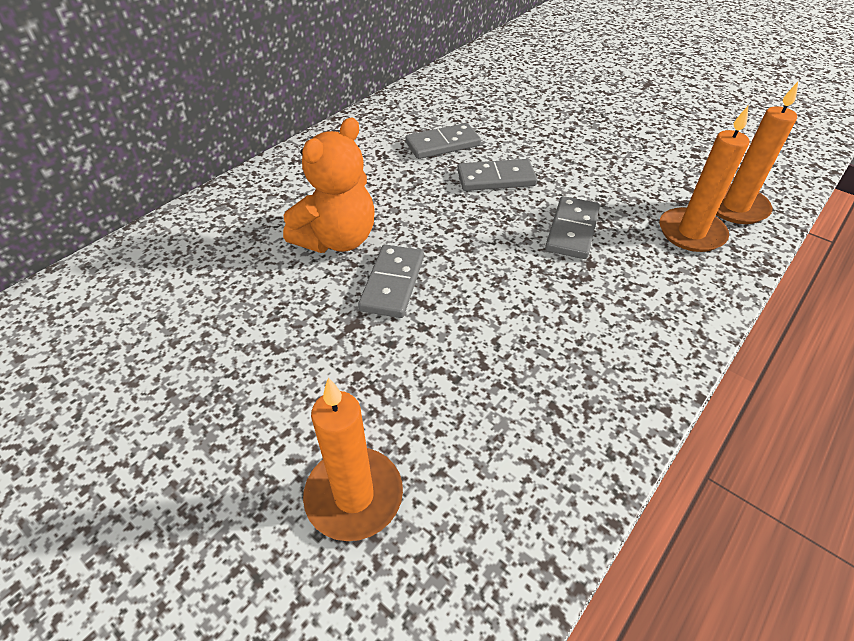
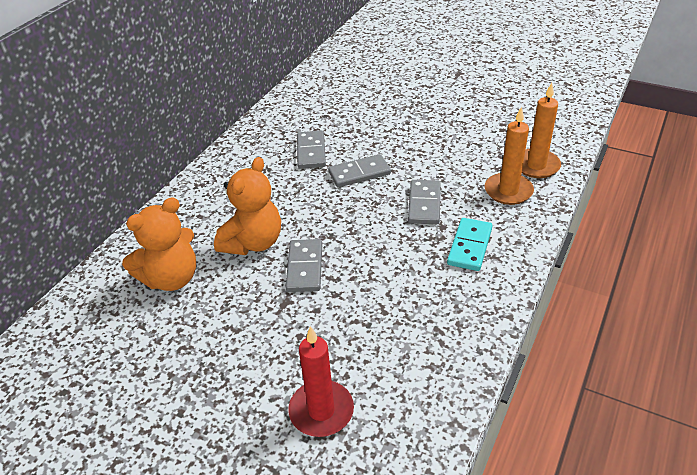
camera: 10 degrees left, 5 degrees down
(221, 265) = (171, 278): none -> orange teddy bear
(354, 496) = (321, 411): orange candle -> red candle
(443, 144) = (311, 152): grey domino -> grey domino turned 60 degrees counterclockwise
(624, 296) = (469, 246): none -> turquoise domino

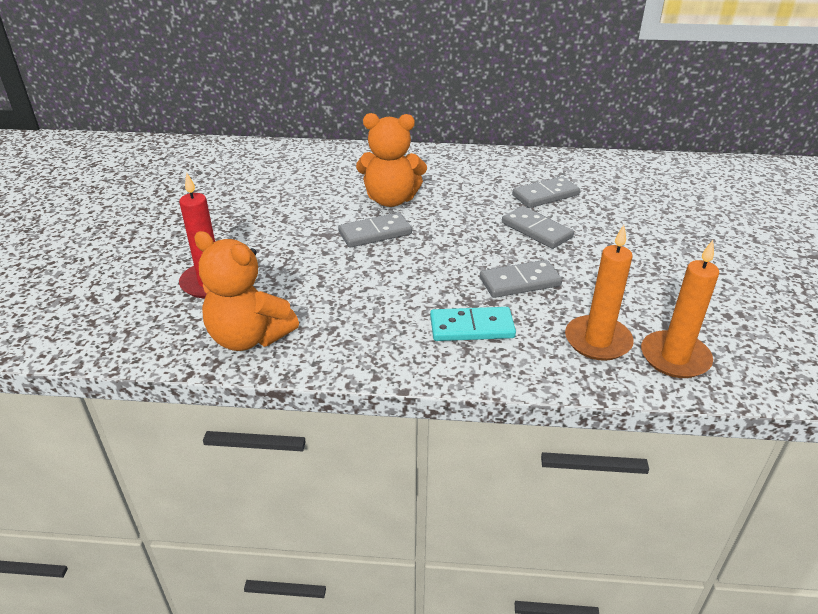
camera: 65 degrees right, 5 degrees down
(171, 278) = (326, 177): orange teddy bear -> orange teddy bear (249, 337)

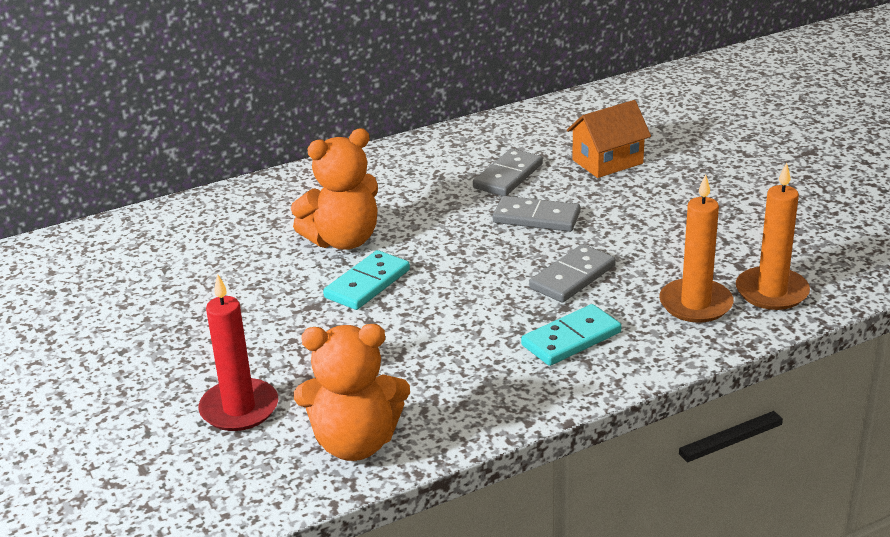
camera: 30 degrees left, 5 degrees down
(375, 233) = (367, 284): grey domino -> turquoise domino
(631, 209) = (607, 162): none -> orange house

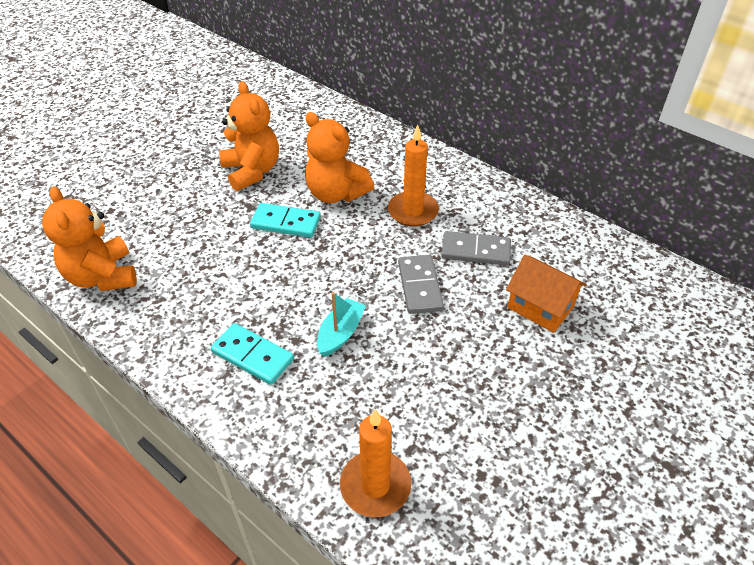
camera: 65 degrees right, 15 degrees up
(239, 409) = (129, 213): red candle -> none
(242, 294) = (252, 171): none -> orange teddy bear
(572, 277) = (340, 333): grey domino -> turquoise boat
(695, 304) = (332, 428): orange candle -> orange candle (413, 211)

